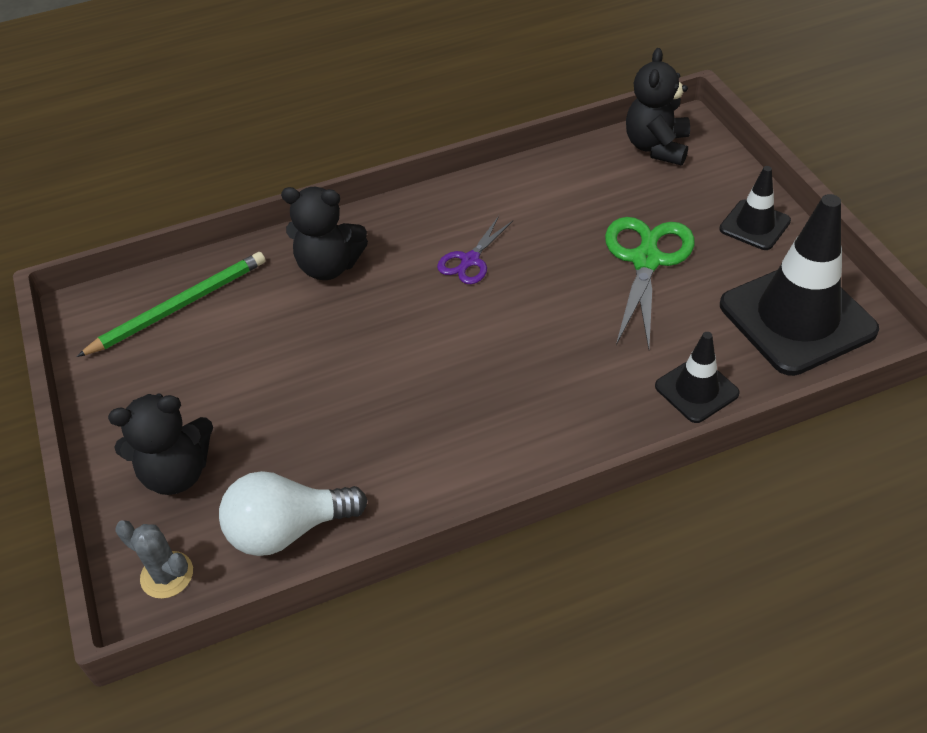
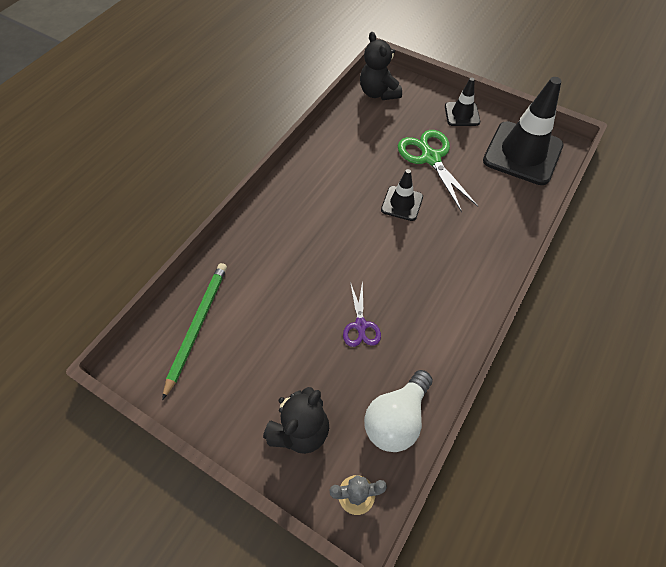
camera: 40 degrees left, 10 degrees up
(329, 266) = (267, 249): black teddy bear -> none
(470, 260) = (343, 204): purple scissors -> purple scissors (360, 325)
(696, 390) = (515, 214): black traffic cone -> black traffic cone (402, 203)

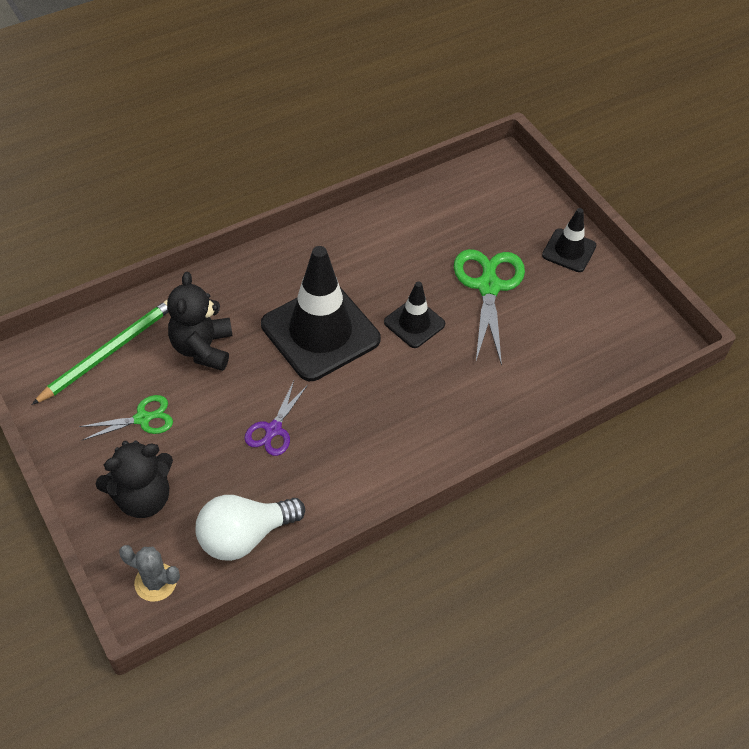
camera: 25 degrees right, 5 degrees down
(258, 366) = (142, 418): none -> green scissors
(378, 93) = (483, 183): black teddy bear -> black teddy bear (203, 348)
(522, 153) = (609, 329): black traffic cone -> black traffic cone (320, 332)

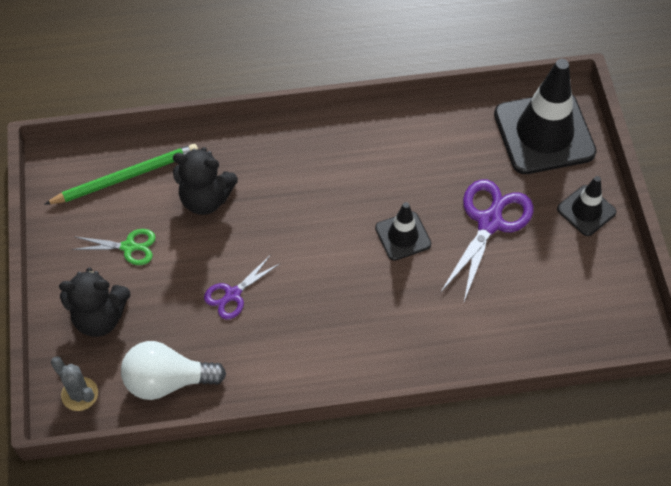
camera: 25 degrees right, 5 degrees up
(203, 348) = (206, 199): black teddy bear -> black teddy bear turned 105 degrees counterclockwise
(320, 332) = (314, 217): black traffic cone -> black traffic cone (544, 133)
(488, 286) = (489, 222): green scissors -> purple scissors

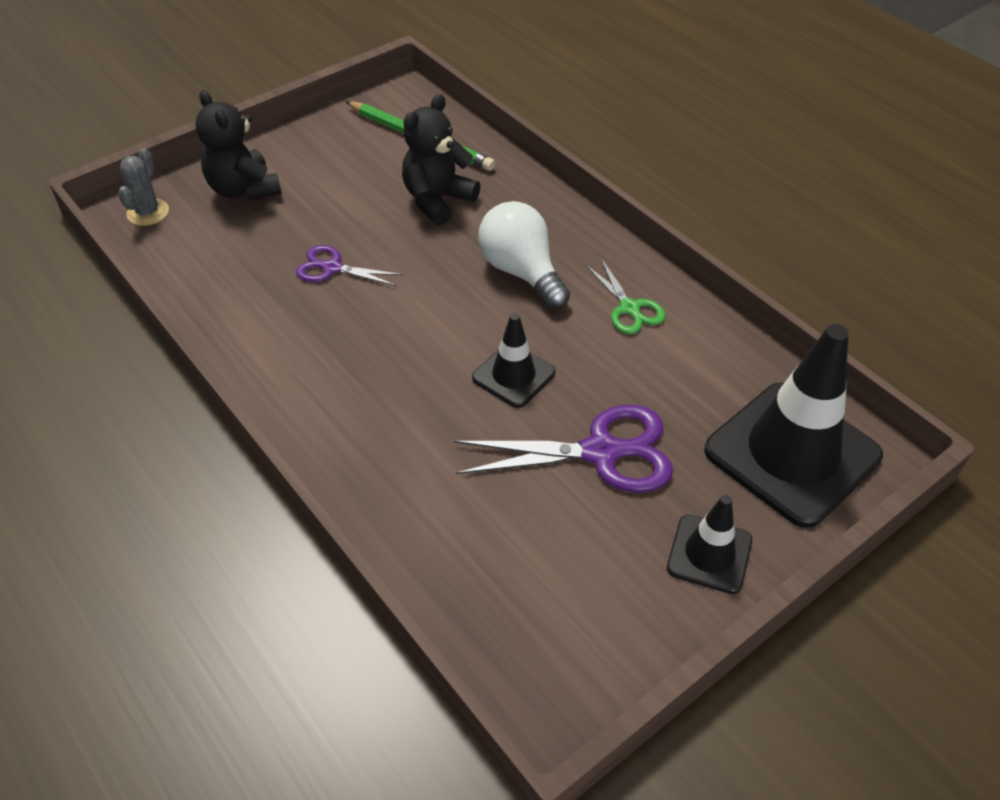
camera: 60 degrees right, 10 degrees down
(129, 247) = (339, 174): green scissors -> green scissors (629, 308)
(167, 381) = (195, 264): white light bulb -> white light bulb (521, 272)
(206, 199) = (437, 200): black teddy bear -> black teddy bear turned 60 degrees clockwise

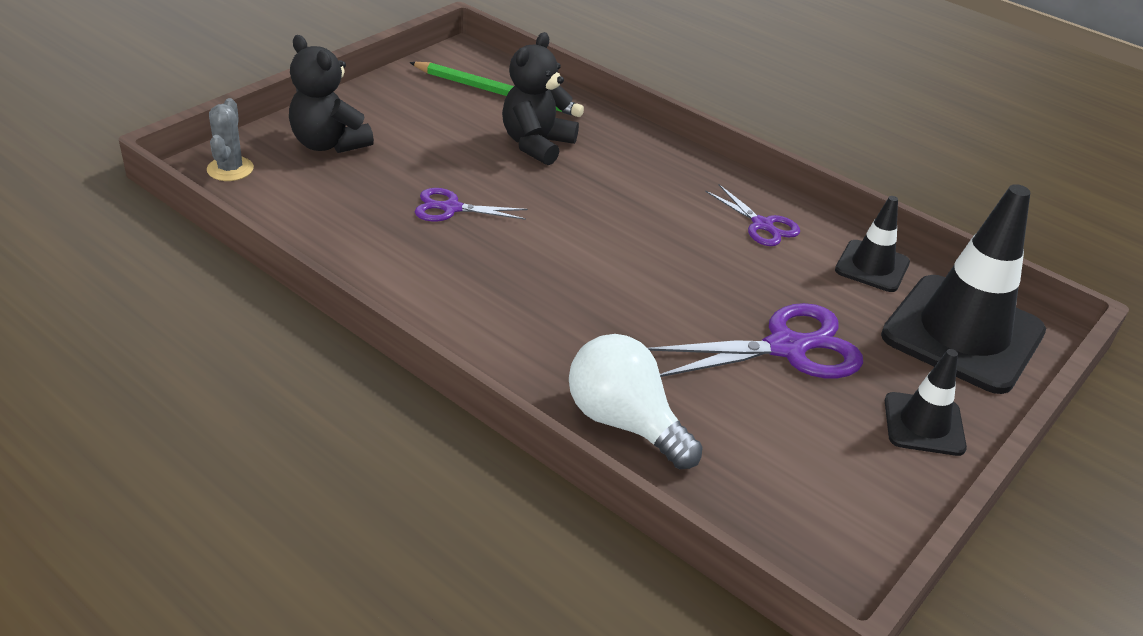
camera: 15 degrees left, 10 degrees down
(513, 375) = (674, 289): black traffic cone -> black traffic cone (872, 266)
(521, 272) = (645, 201): white light bulb -> white light bulb (624, 422)
(629, 308) = (762, 225): green scissors -> purple scissors

